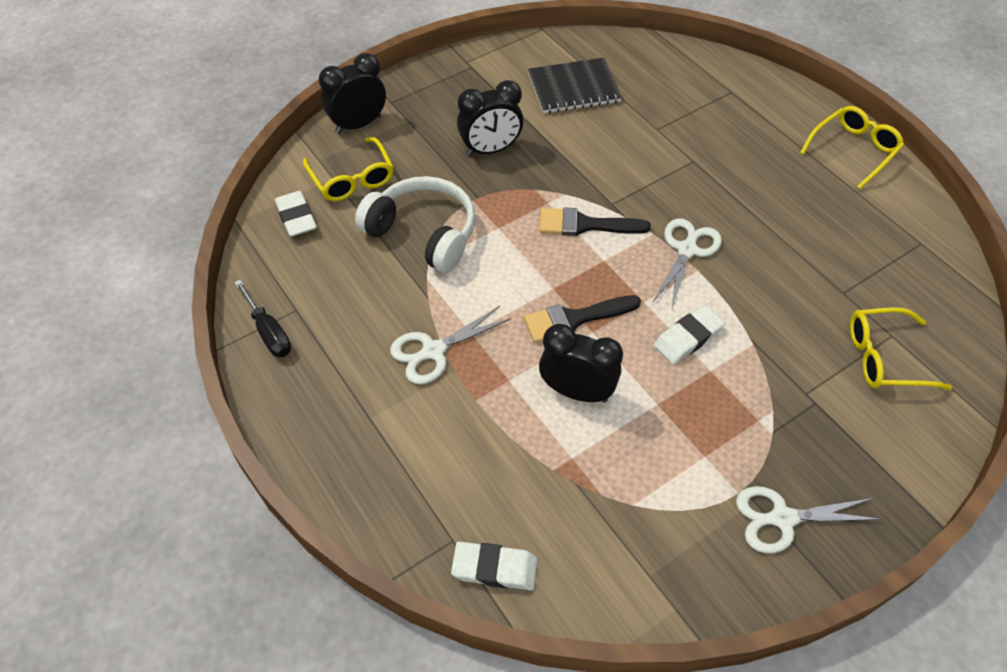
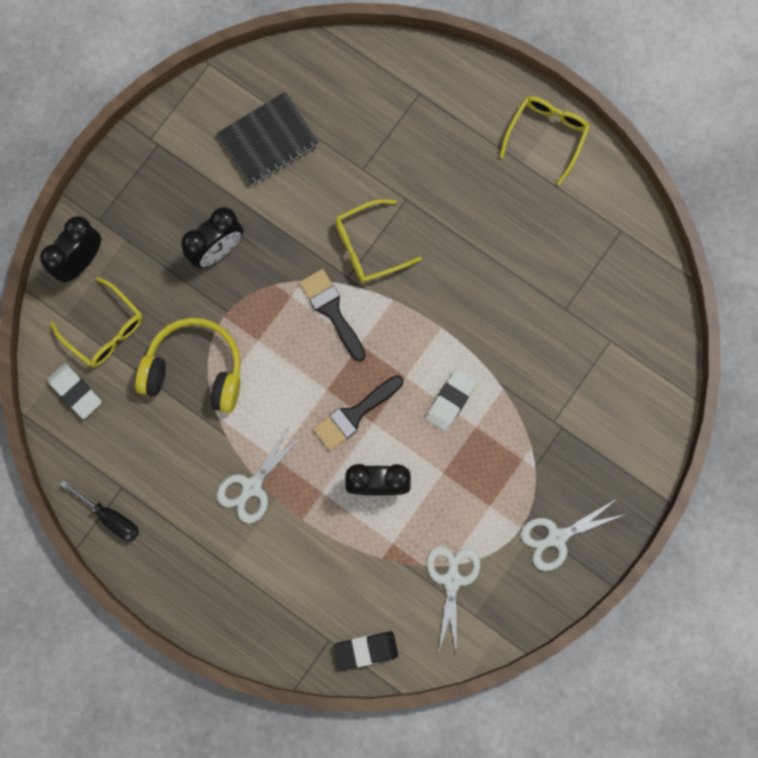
camera: 20 degrees left, 25 degrees up
(423, 233) = (195, 370): white headphones -> yellow headphones
(494, 568) = (366, 650): white eraser -> black eraser
(585, 225) = (331, 310): black brush -> black brush turned 75 degrees clockwise
(687, 249) = (426, 307): white scissors -> white scissors (452, 579)
(885, 357) = (608, 365): yellow glasses -> yellow glasses (369, 246)

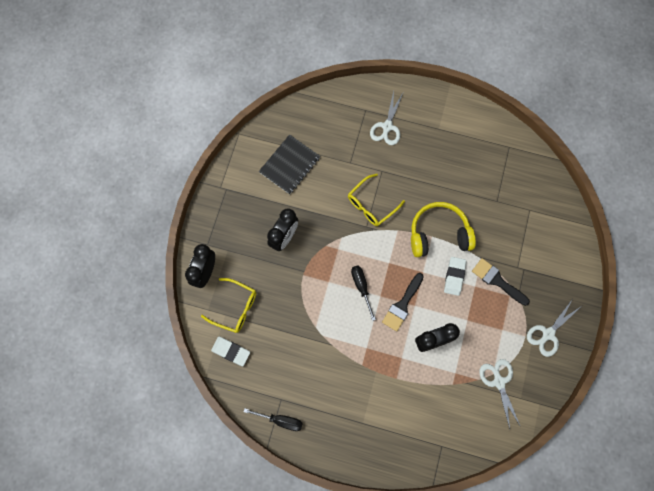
camera: 20 degrees left, 5 degrees down
(195, 370) = (298, 312): yellow headphones -> yellow headphones (438, 234)
(251, 487) = (359, 370): white scissors -> white scissors (387, 127)
(303, 366) = (361, 287): none -> black screwdriver
(331, 310) = (365, 249): black brush -> black brush (497, 280)
(366, 650) = (466, 444): black eraser -> none
(546, 136) = (446, 109): yellow glasses -> none

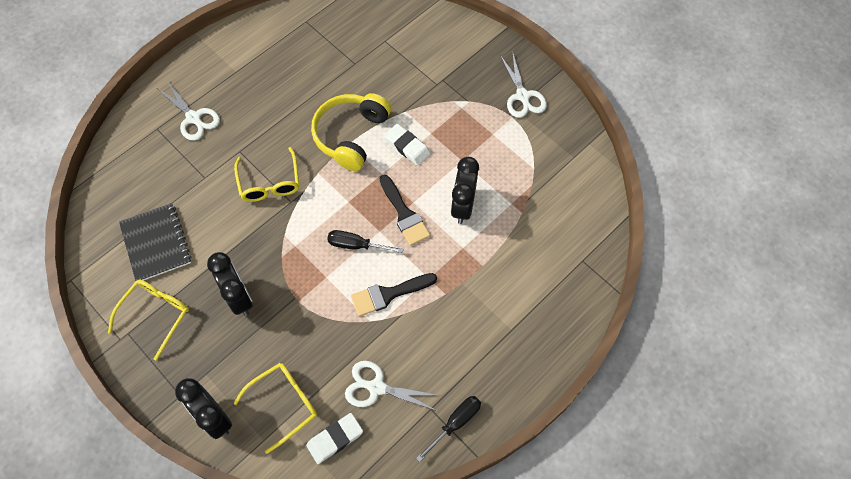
camera: 60 degrees left, 10 degrees down
(245, 197) = (155, 315): none -> yellow glasses
(497, 280) = (438, 110): black brush -> black brush (388, 294)
(498, 381) = (544, 167): white scissors -> white scissors (376, 387)

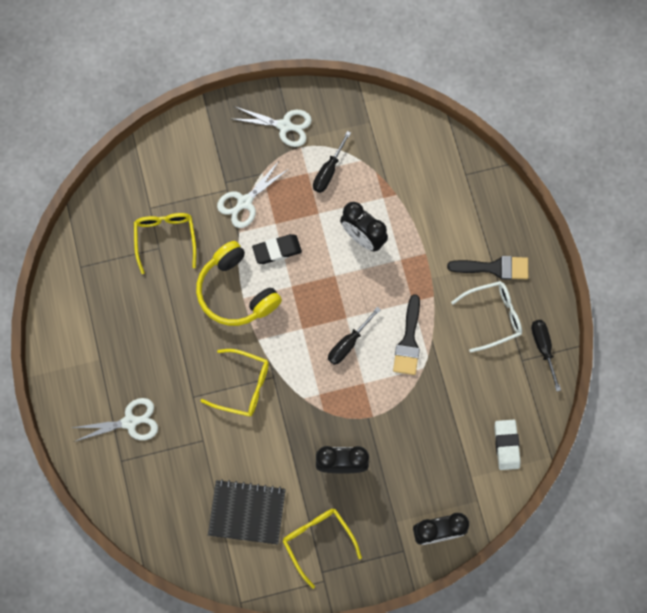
camera: 60 degrees left, 10 degrees up
(284, 404) = (456, 471): yellow glasses -> yellow glasses (165, 239)
(376, 387) = (482, 392): white scissors -> white scissors (244, 203)
(404, 214) = (342, 289): black brush -> black brush (494, 268)
(407, 146) = (277, 250): white eraser -> black eraser
(458, 357) = (492, 316): none -> white glasses
(506, 149) = (328, 171): none -> black screwdriver

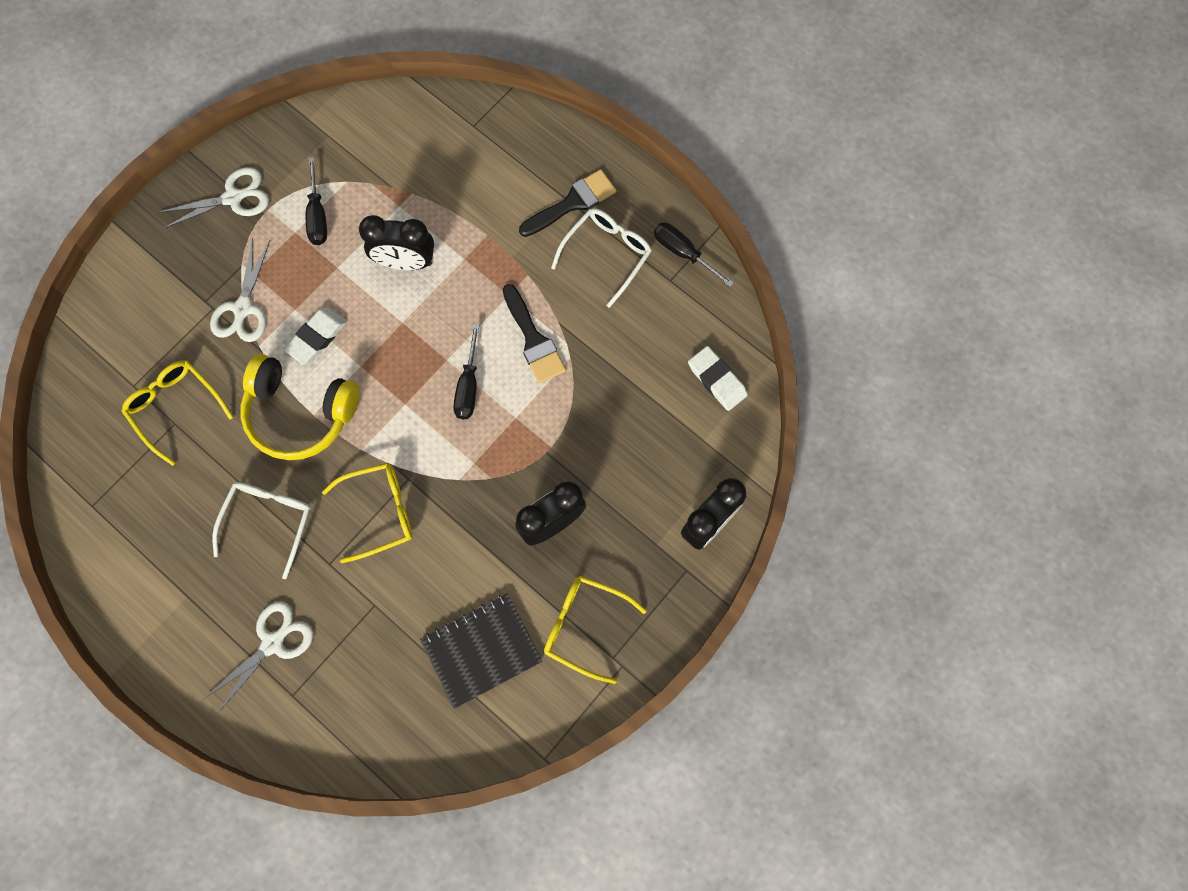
camera: 35 degrees left, 0 degrees up
(174, 347) = (268, 522): none -> white glasses
(277, 250) = (317, 337): black eraser -> white eraser

